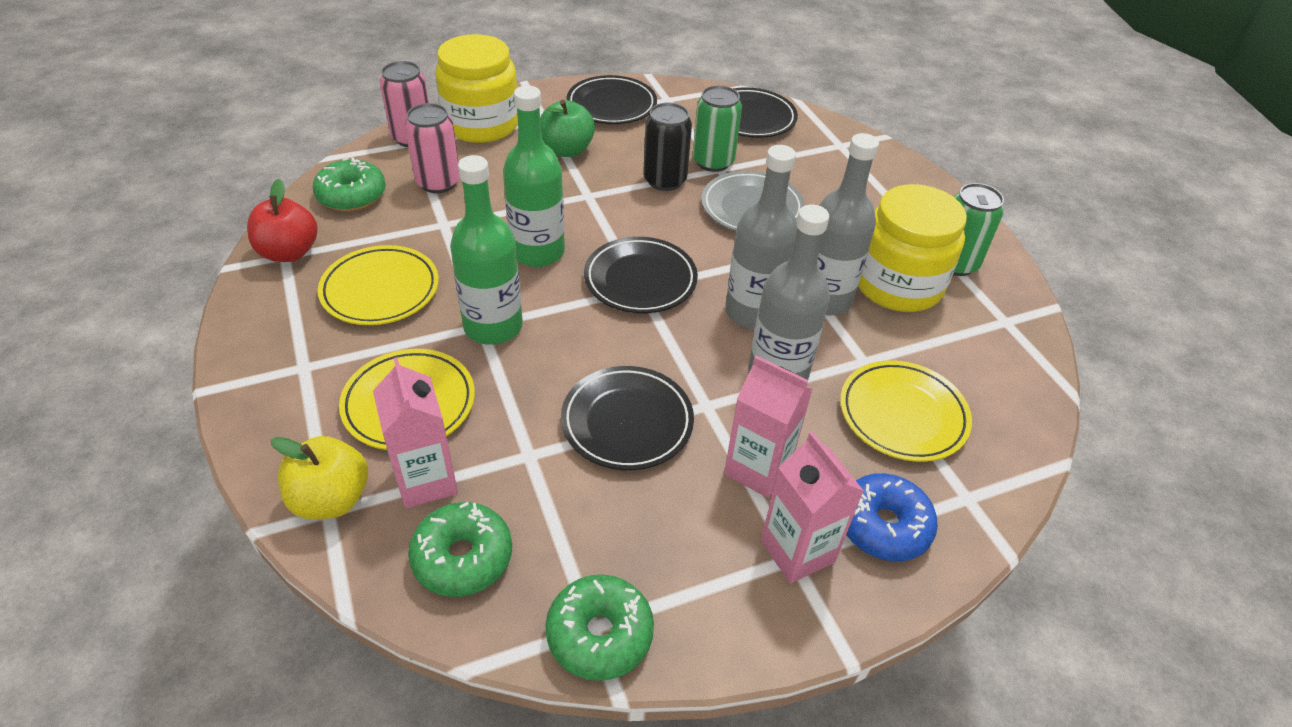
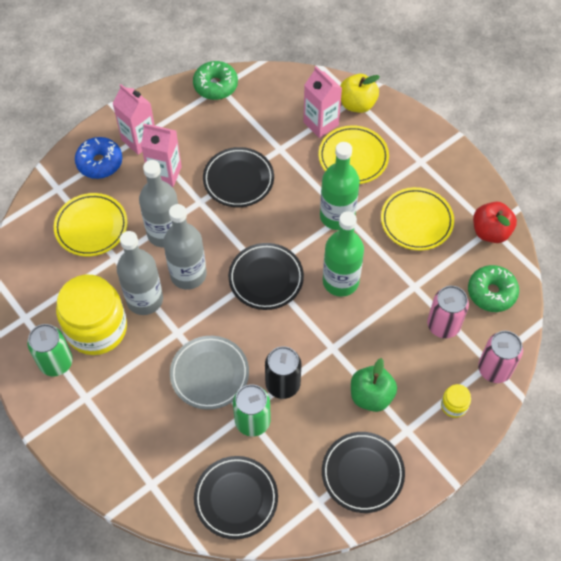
camera: 165 degrees right, 15 degrees up
(462, 557) = (285, 97): green donut -> none
(481, 124) = (454, 405): yellow jar -> yellow jar, size x0.42

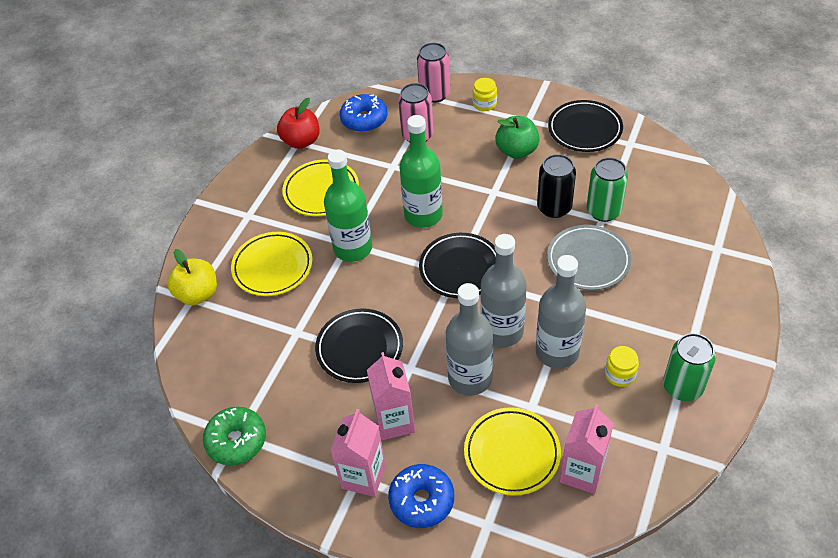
camera: 115 degrees left, 10 degrees down
(96, 328) = (620, 374): yellow jar -> yellow jar, size x0.42
(236, 498) = (674, 190): black plate -> none
(321, 123) = (242, 313): pink carton -> pink carton (582, 472)
(491, 292) = (364, 119): green donut -> blue donut

